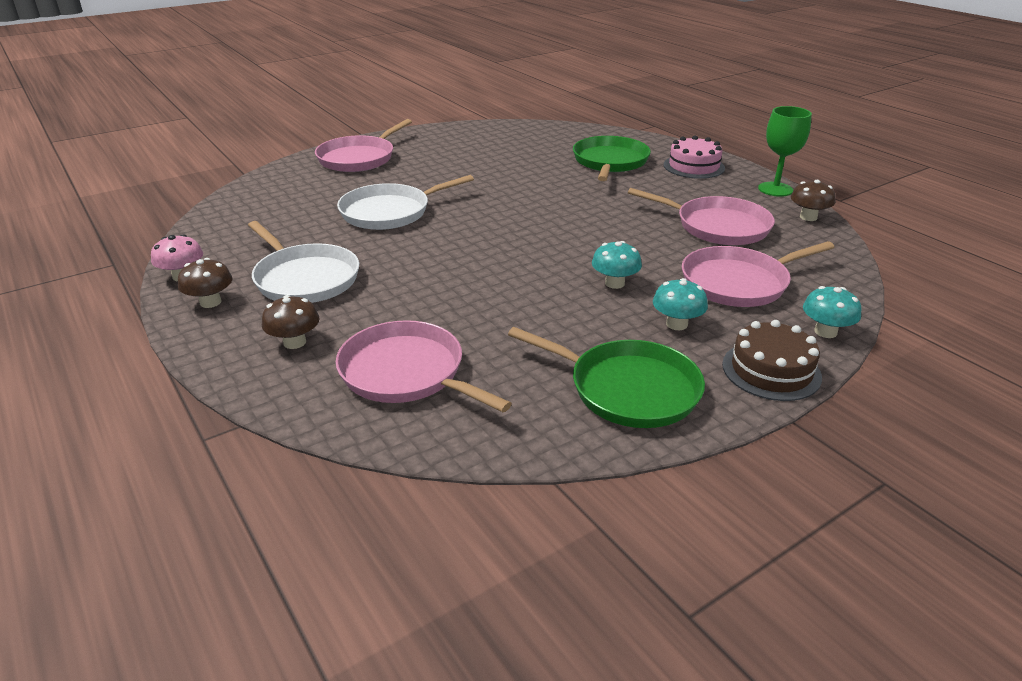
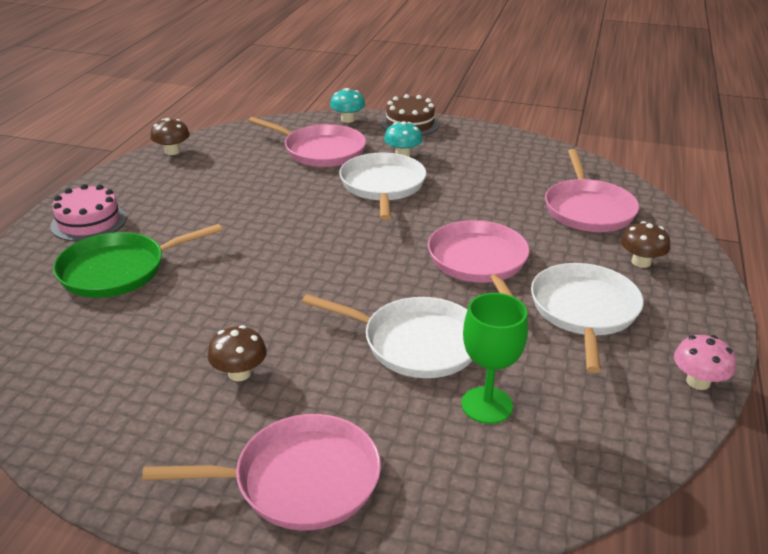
camera: 130 degrees left, 0 degrees up
(210, 302) = (685, 333): brown mushroom -> brown mushroom (239, 373)
(614, 283) = (382, 186): turquoise mushroom -> white pan
(628, 389) = (487, 149): green pan -> none
(717, 226) = (233, 177): pink pan -> pink pan (479, 262)
(775, 189) = (119, 174): green goblet -> green goblet (487, 405)

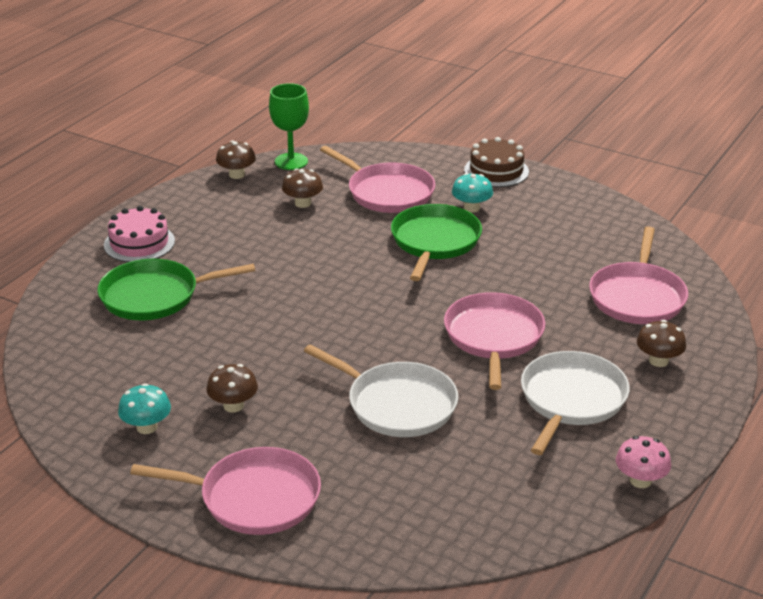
camera: 15 degrees right, 0 degrees up
(245, 168) = (303, 203): none -> brown mushroom
(347, 119) = (431, 157): turquoise mushroom -> turquoise mushroom (147, 427)
(382, 186) = (434, 242): white pan -> green pan
(487, 405) = (435, 467): green goblet -> green goblet (291, 161)

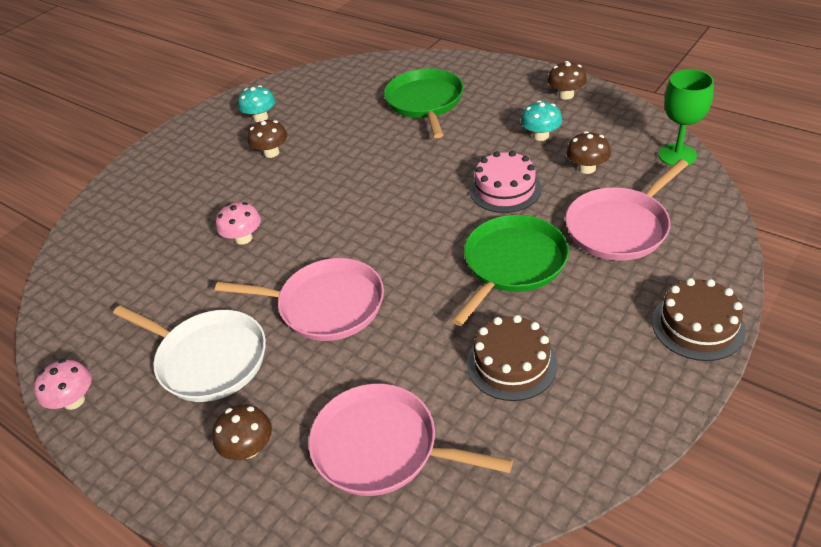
camera: 100 degrees right, 10 degrees up
(139, 243) = (506, 86): pink cake -> pink cake (505, 189)
(237, 175) = (639, 123): brown mushroom -> brown mushroom (566, 95)
(254, 498) = (166, 170): pink pan -> none
(397, 404) = (243, 238): white pan -> pink mushroom
(434, 242) = (512, 264): green pan -> green pan turned 75 degrees counterclockwise
(471, 208) = (592, 297): turquoise mushroom -> turquoise mushroom (540, 136)
(545, 243) = (511, 363): none -> brown cake

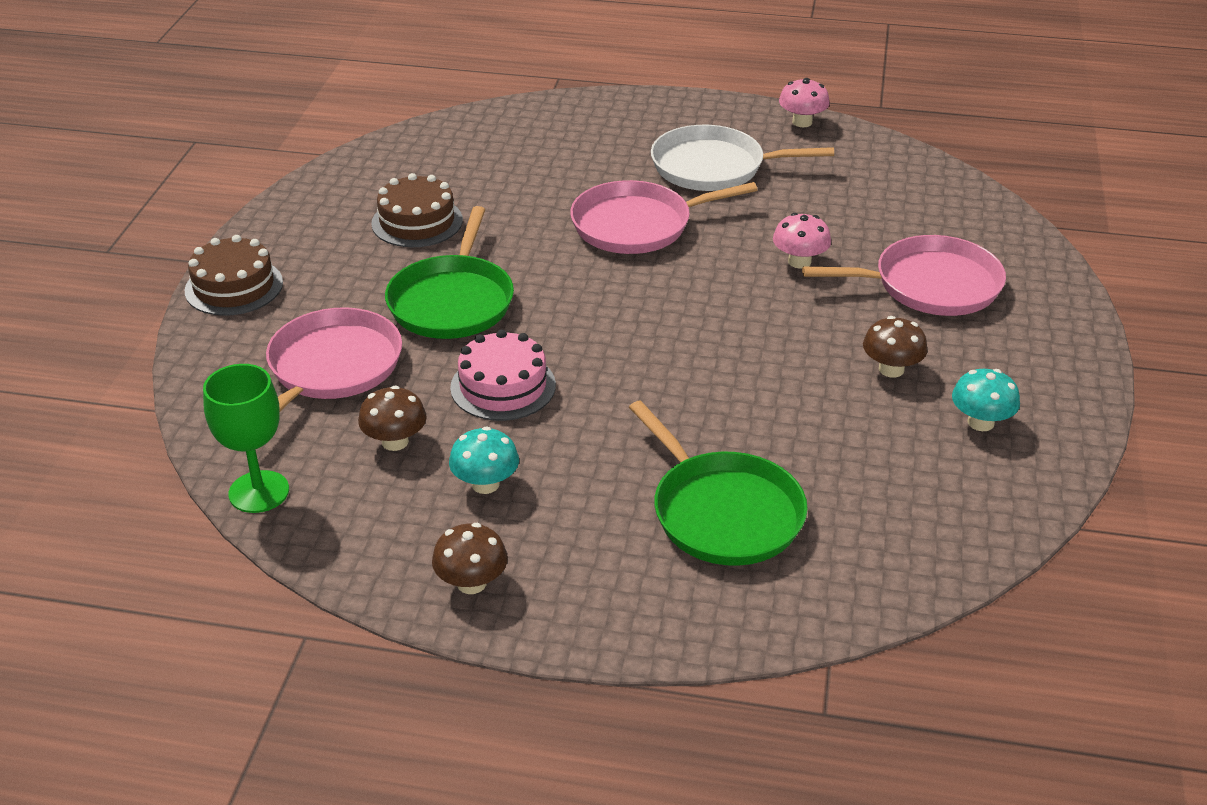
camera: 150 degrees right, 5 degrees down
(249, 448) = (615, 131): brown mushroom -> none
(382, 447) = (504, 153): pink pan -> pink pan (930, 285)

